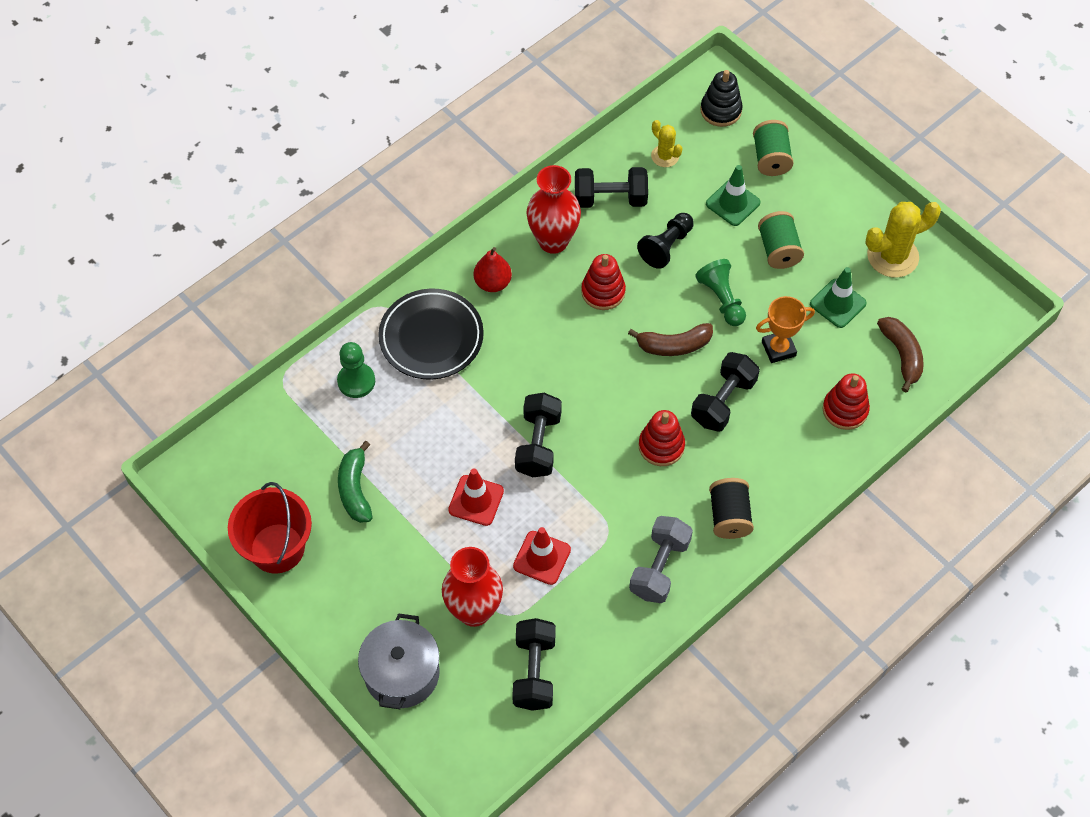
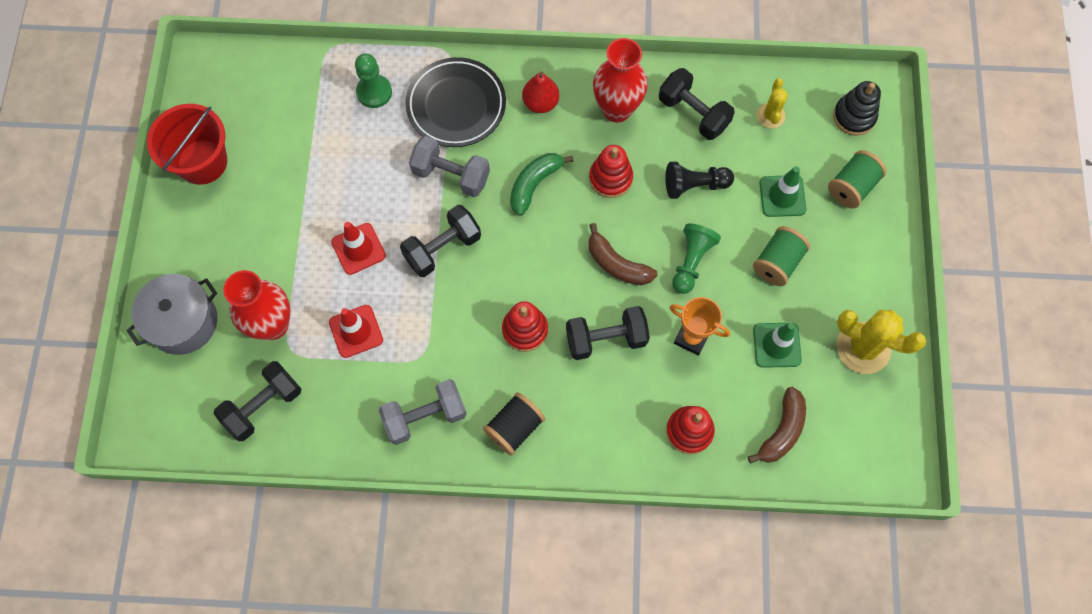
camera: 45 degrees right, 10 degrees up
(355, 489) = (292, 167): green banana -> green banana (534, 184)
(485, 389) = (451, 175): none -> grey dumbbell

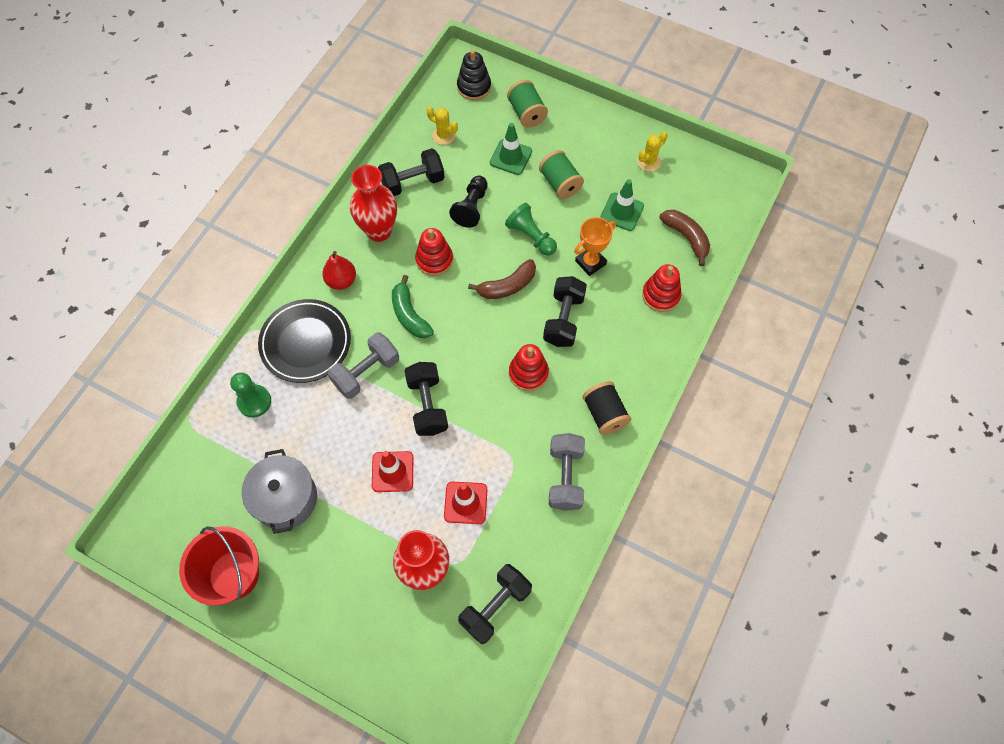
camera: 65 degrees left, 5 degrees down
(183, 322) = (382, 650): grey pot -> grey pot (285, 498)
(263, 406) = (495, 606): black dumbbell -> black dumbbell turned 60 degrees clockwise
(863, 348) = (649, 162): yellow cactus -> yellow cactus, size x0.56

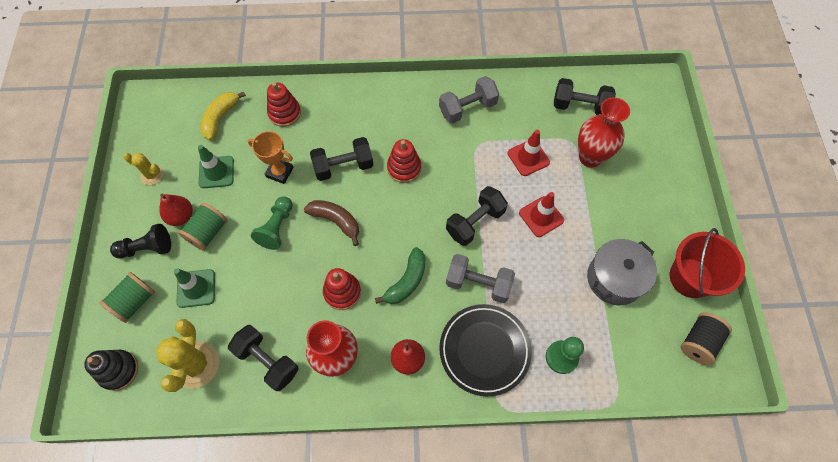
camera: 120 degrees left, 0 degrees up
(443, 135) = (196, 365): yellow cactus -> yellow cactus, size x1.78
(471, 207) = (270, 292): black pawn -> black pawn (147, 248)
(589, 169) = (181, 216): none -> red pear
(604, 414) = (405, 106): black spool -> black spool (698, 342)
(686, 237) = (220, 118): brown banana -> yellow banana

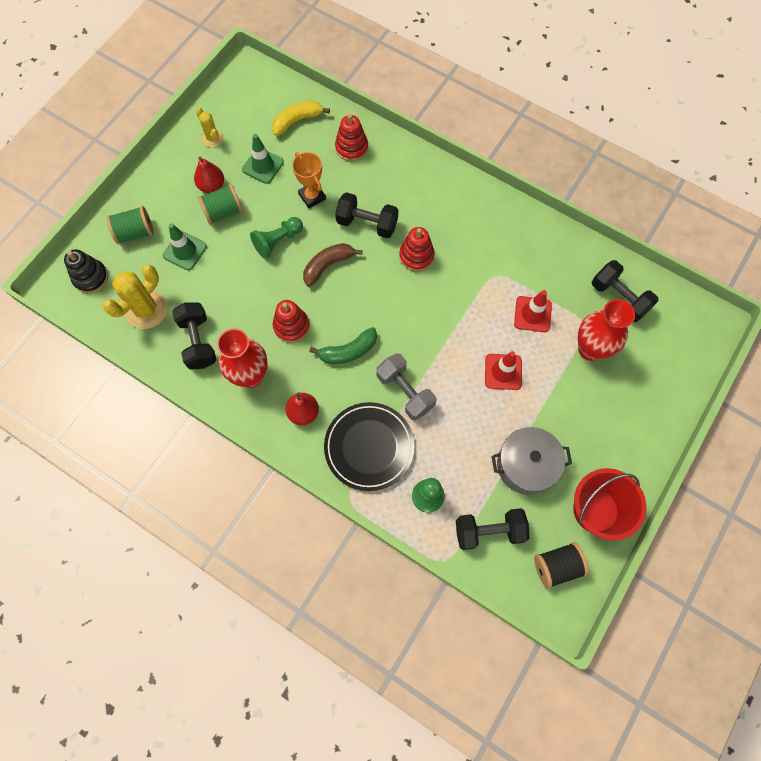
camera: 35 degrees right, 5 degrees up
(147, 248) = (170, 196): black pawn -> none
(336, 221) = (328, 265): brown banana -> brown banana turned 105 degrees counterclockwise
(467, 108) = (512, 237): grey dumbbell -> none
(475, 222) = (441, 340): black dumbbell -> black dumbbell (489, 531)

